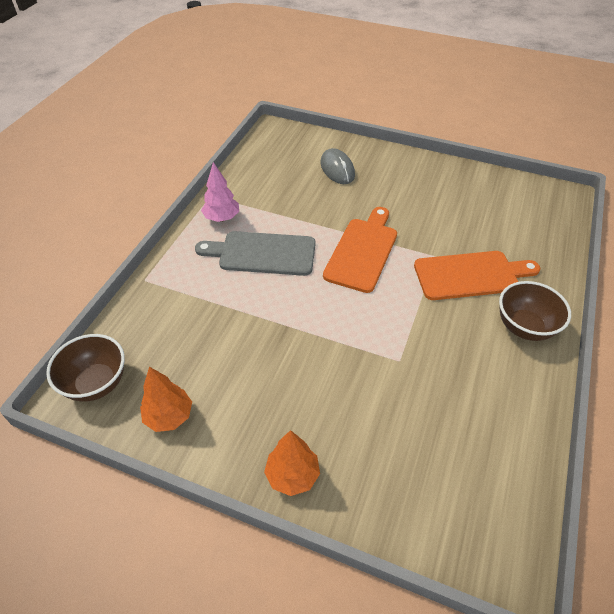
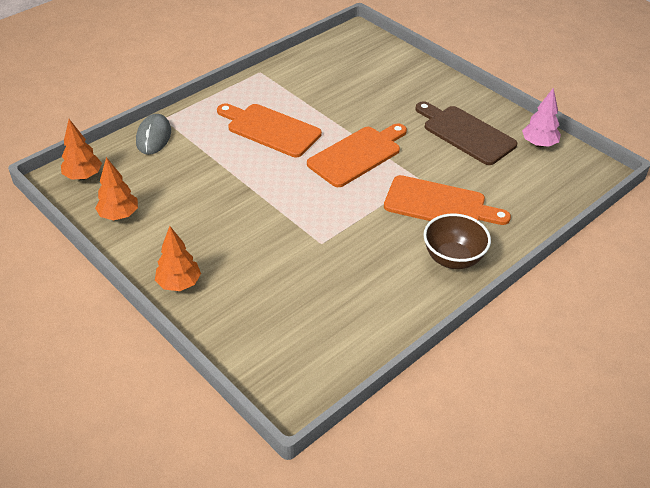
camera: 25 degrees right, 5 degrees down
(96, 383) = (83, 176): brown bowl -> orange tree
(222, 218) = (257, 92): pink tree -> pink tree (539, 144)
(262, 253) = (270, 129): grey cutting board -> orange cutting board
(337, 169) = (389, 82): grey mouse -> grey mouse (153, 137)
(437, 197) = (465, 133): none -> brown cutting board

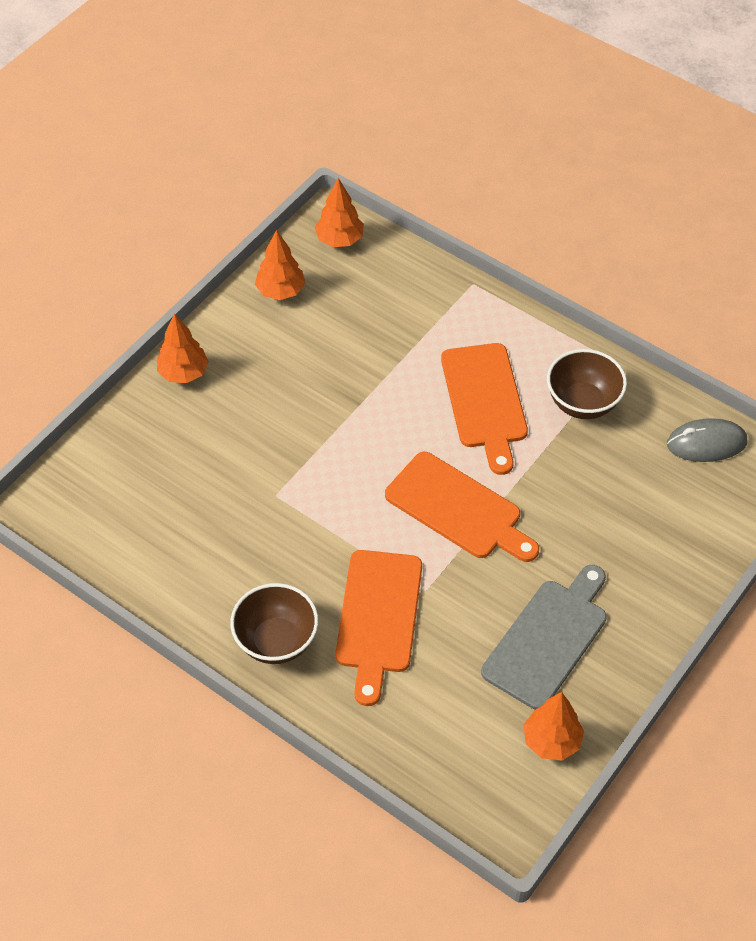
camera: 80 degrees right, 10 degrees up
(153, 137) = (432, 284): grey mouse -> grey mouse (706, 443)
(270, 129) = (485, 401): orange cutting board -> orange cutting board turned 150 degrees clockwise
(287, 90) = (582, 403): none -> brown bowl
(465, 133) = (548, 639): brown cutting board -> grey cutting board
(539, 144) = (551, 741): pink tree -> orange tree

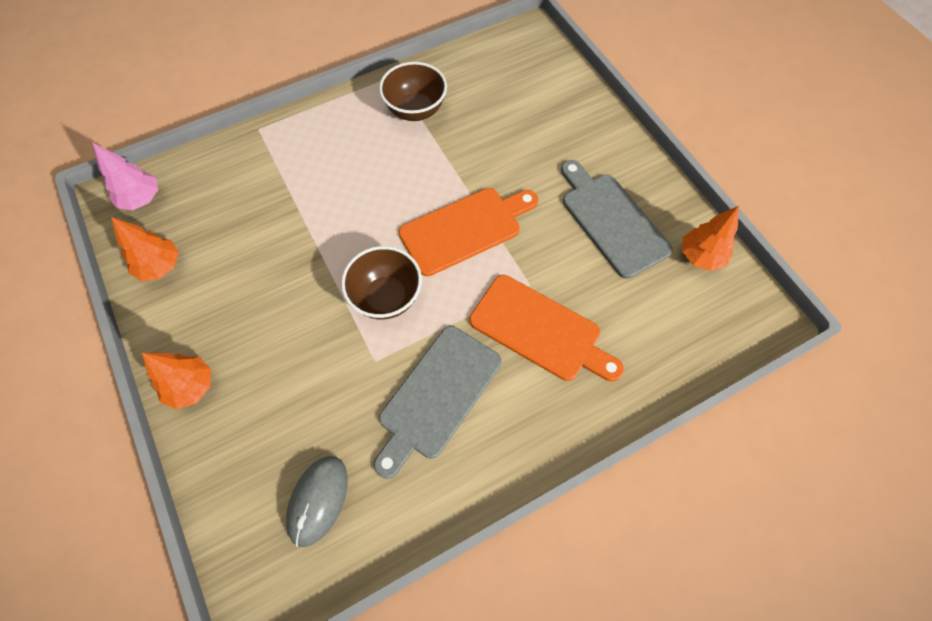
camera: 65 degrees left, 10 degrees up
(266, 558) = (437, 396): none -> grey cutting board
(276, 641) = (527, 423): brown bowl -> brown bowl (386, 297)
(340, 240) = (141, 199): orange tree -> pink tree
(485, 401) = (375, 168): orange cutting board -> none
(706, 443) = (492, 58): grey mouse -> grey mouse (318, 500)

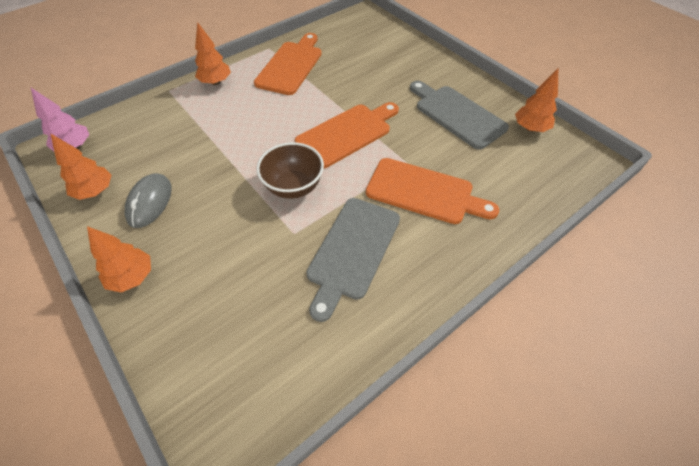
camera: 10 degrees left, 10 degrees down
(317, 124) = (216, 82): none -> orange tree
(318, 500) = (264, 350): grey mouse -> grey mouse (150, 202)
(415, 110) = (291, 66): brown bowl -> orange cutting board

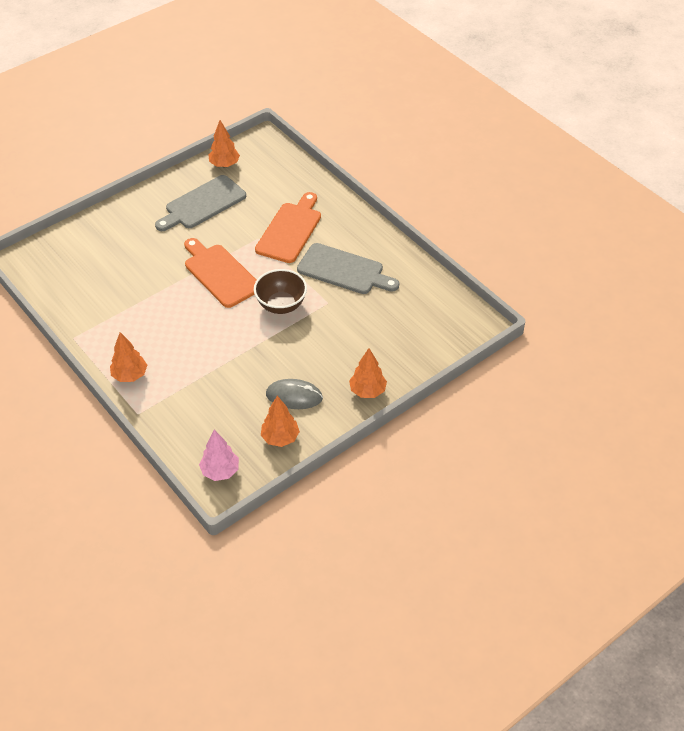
camera: 90 degrees left, 5 degrees down
(291, 66) = (110, 317): orange cutting board -> none

